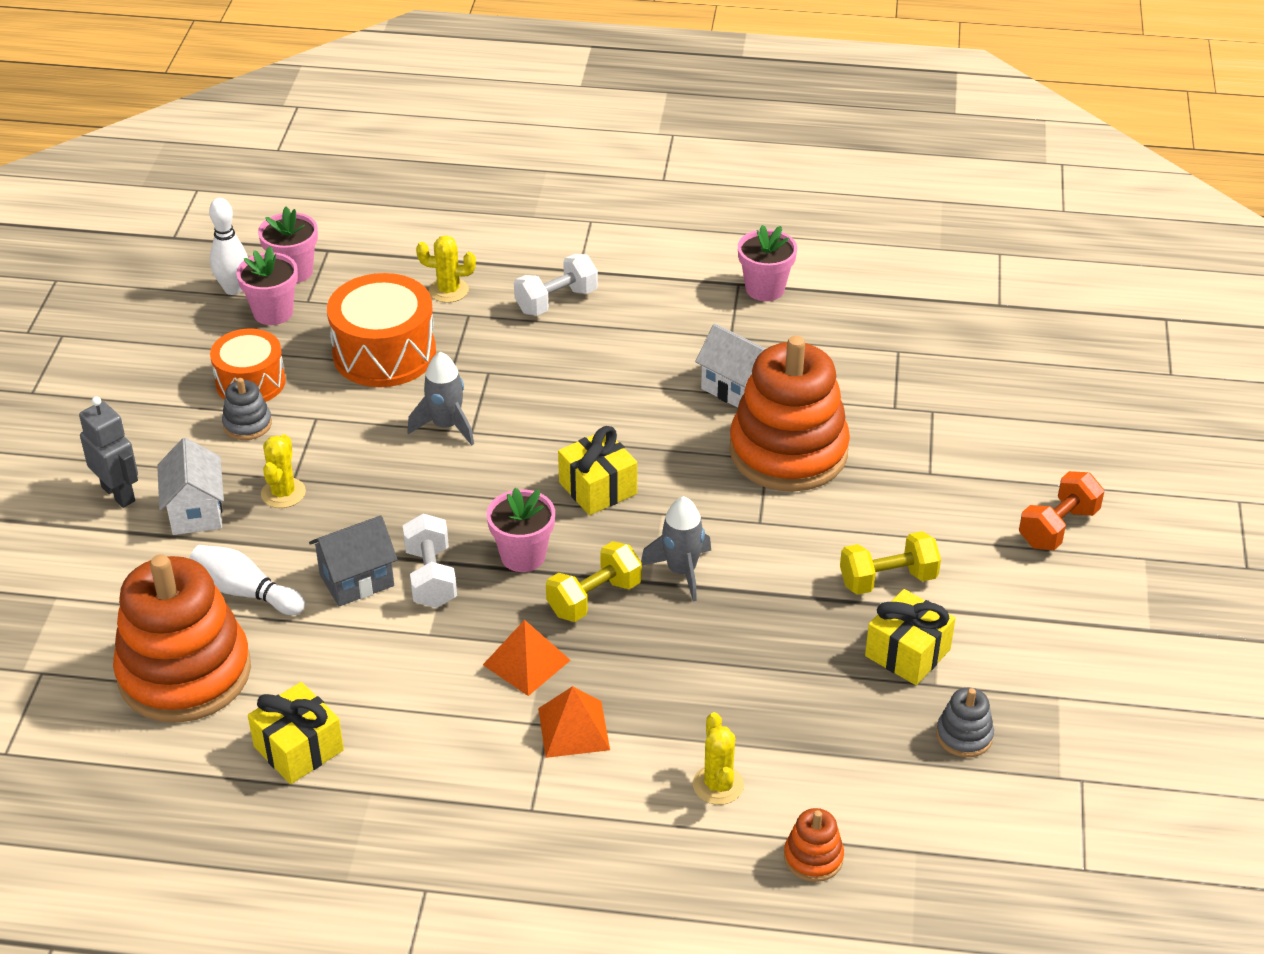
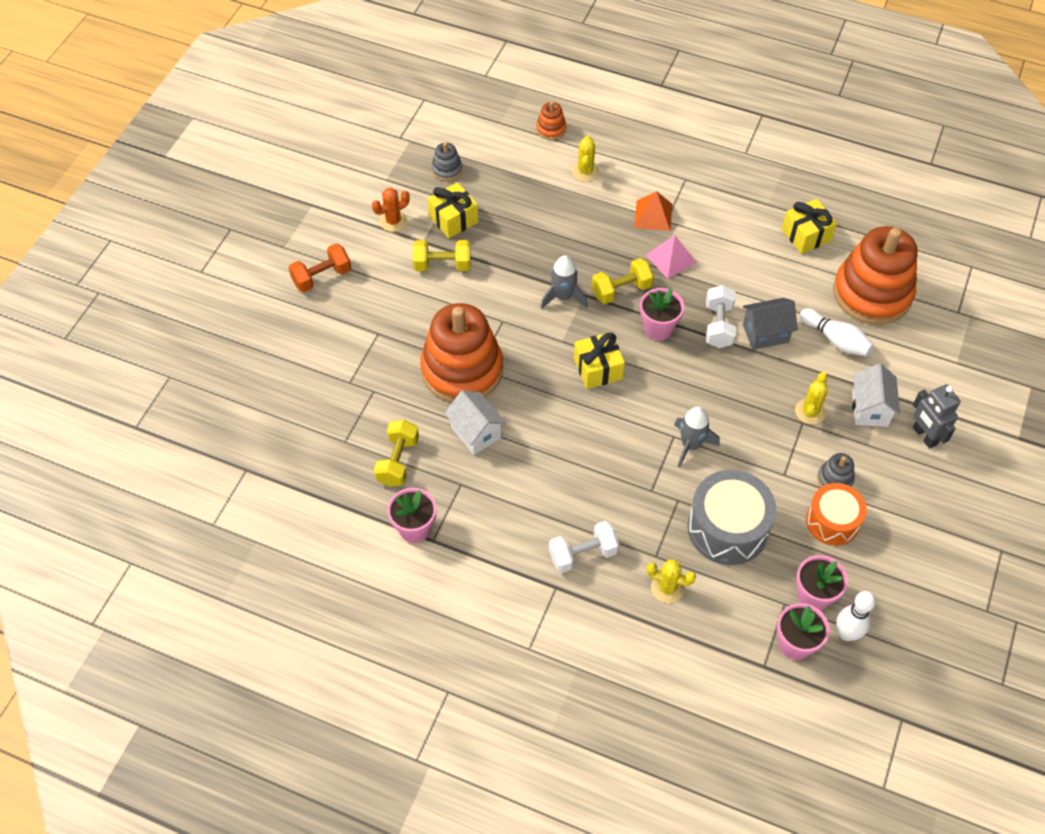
camera: 165 degrees left, 15 degrees up
(384, 353) = (727, 528): orange drum -> grey drum
(526, 662) = (671, 258): orange pyramid -> pink pyramid
(820, 343) = (398, 461): none -> yellow dumbbell
(1003, 630) = (393, 221): none -> orange cactus

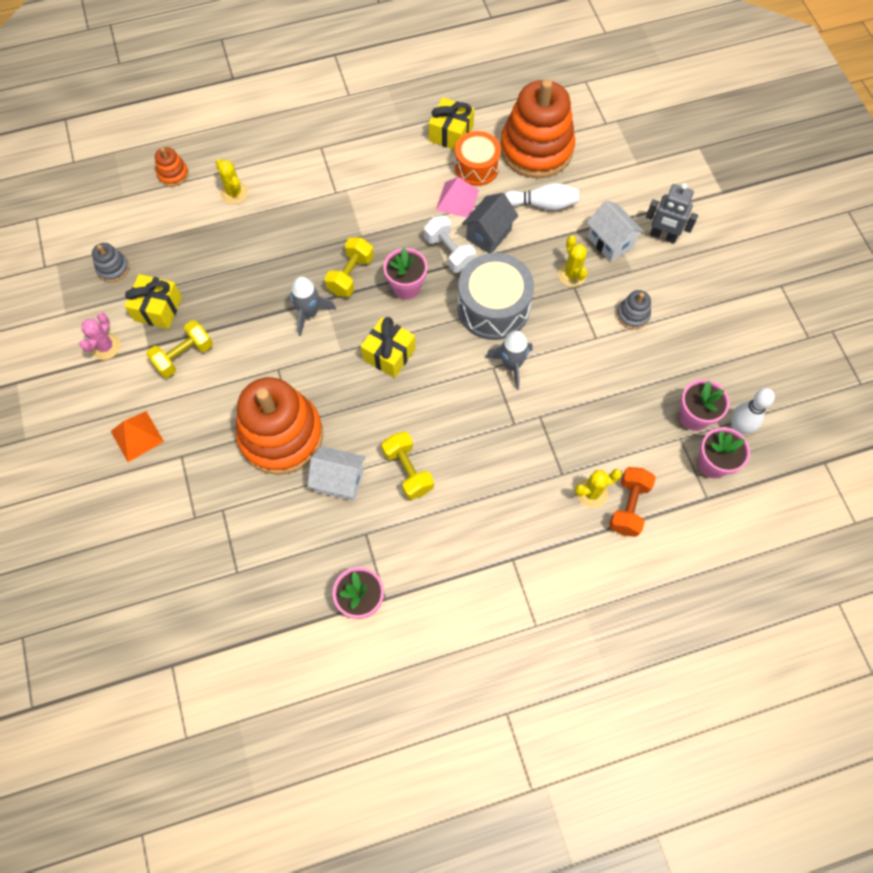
camera: 40 degrees left, 10 degrees up
(322, 277) = (85, 442): orange dumbbell -> orange dumbbell (628, 506)
(393, 221) = (105, 347): orange cactus -> pink cactus
(398, 461) = (297, 554): yellow dumbbell -> yellow dumbbell (408, 471)
(583, 554) = (509, 516): white dumbbell -> none
(653, 215) = (321, 194): orange pyramid -> orange pyramid (137, 436)
(671, 258) = (366, 222): pink pyramid -> pink pyramid (457, 200)
(727, 528) = (593, 411): grey drum -> grey drum (493, 308)
(832, 521) = (658, 349): orange drum -> orange drum (476, 167)

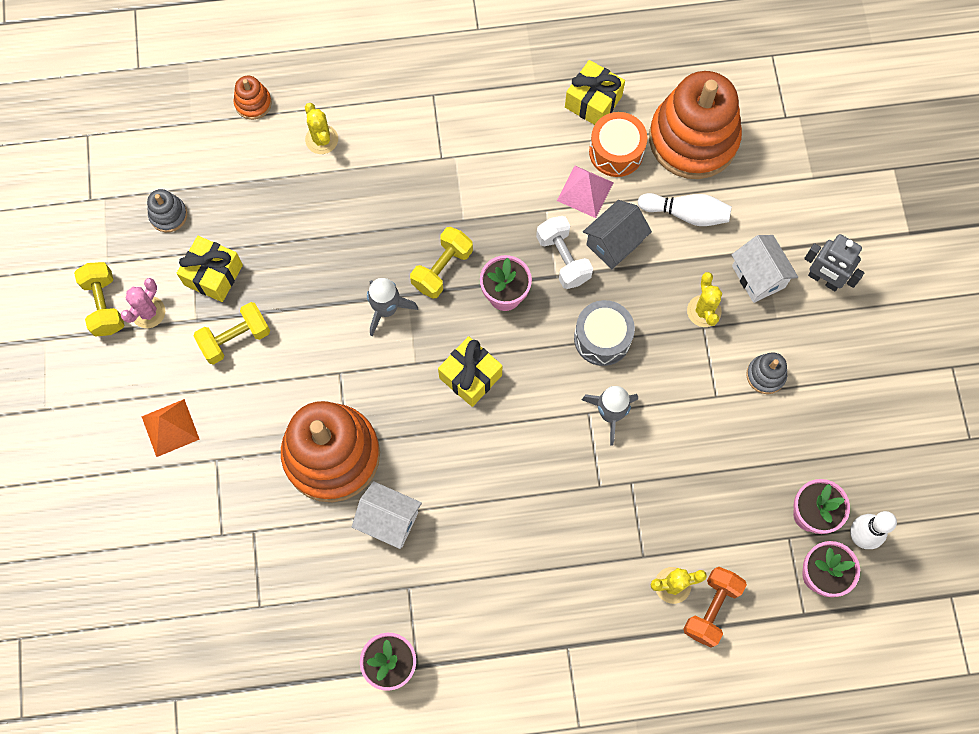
camera: 10 degrees right, 5 degrees up
(408, 471) = (468, 522): yellow dumbbell -> yellow dumbbell (104, 305)
(493, 308) = (602, 338): grey drum -> grey drum, size x0.66

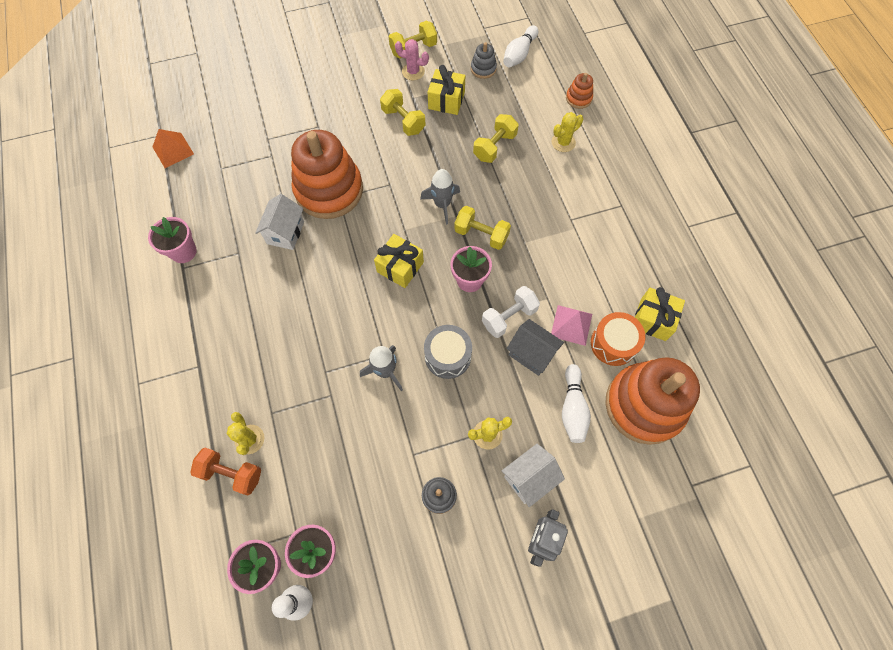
camera: 80 degrees right, 5 degrees down
(154, 162) = (519, 54): none -> white bowling pin
(170, 427) = (336, 98): orange pyramid -> orange pyramid (173, 150)
(308, 226) = (494, 147): none -> yellow dumbbell

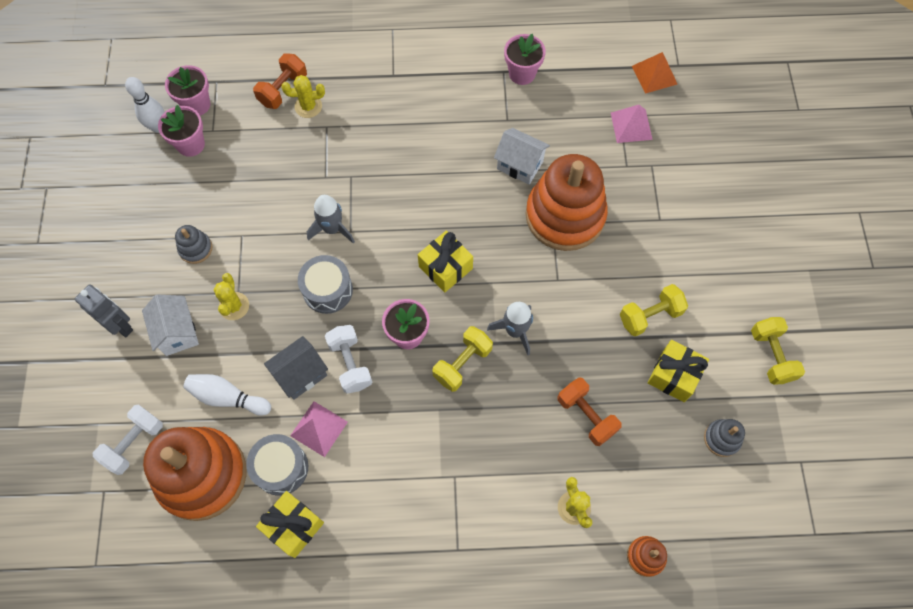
camera: 105 degrees right, 0 degrees up
(230, 158) = (631, 126): none -> pink pyramid
(413, 72) = (730, 346): pink cactus -> none
(494, 147) = (586, 415): yellow dumbbell -> orange dumbbell
(519, 54) = (742, 497): white bowling pin -> none
(613, 344) = (281, 468): orange drum -> grey drum
(641, 475) = (134, 443): none -> white dumbbell

